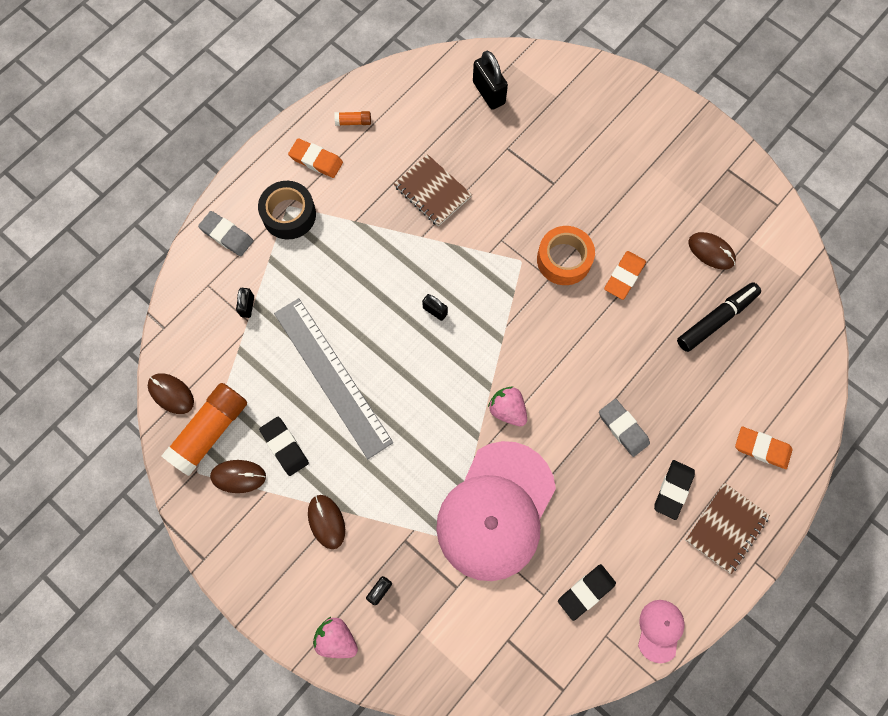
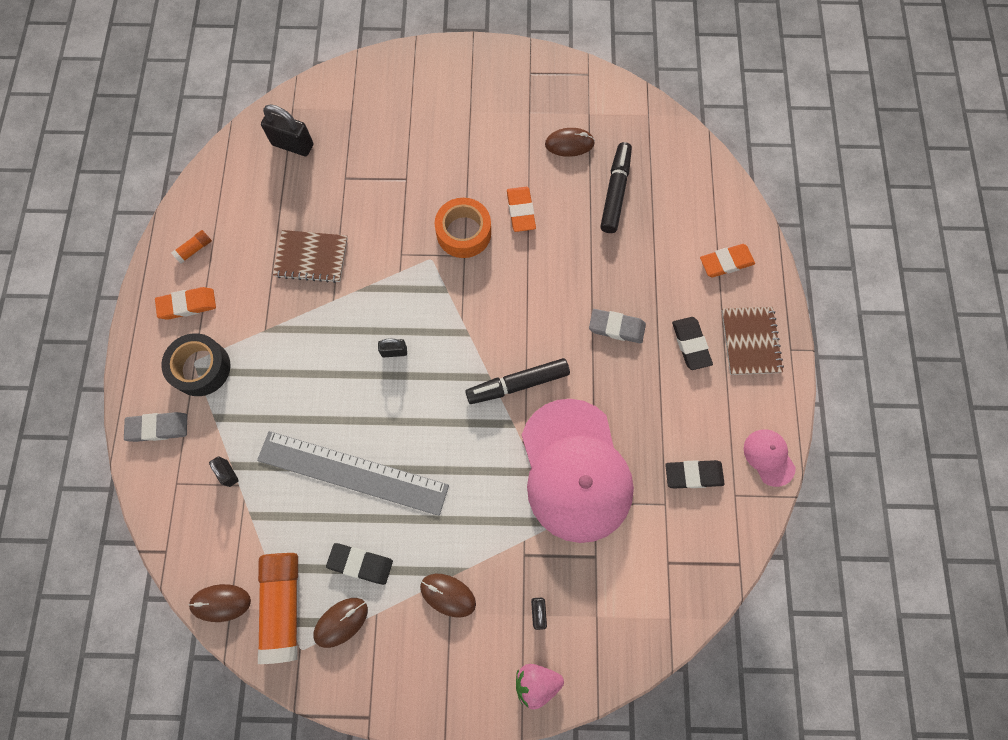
camera: 40 degrees left, 0 degrees up
(507, 410) = (518, 384): pink strawberry -> black marker
(586, 592) = (693, 475): black eraser -> black eraser turned 75 degrees clockwise

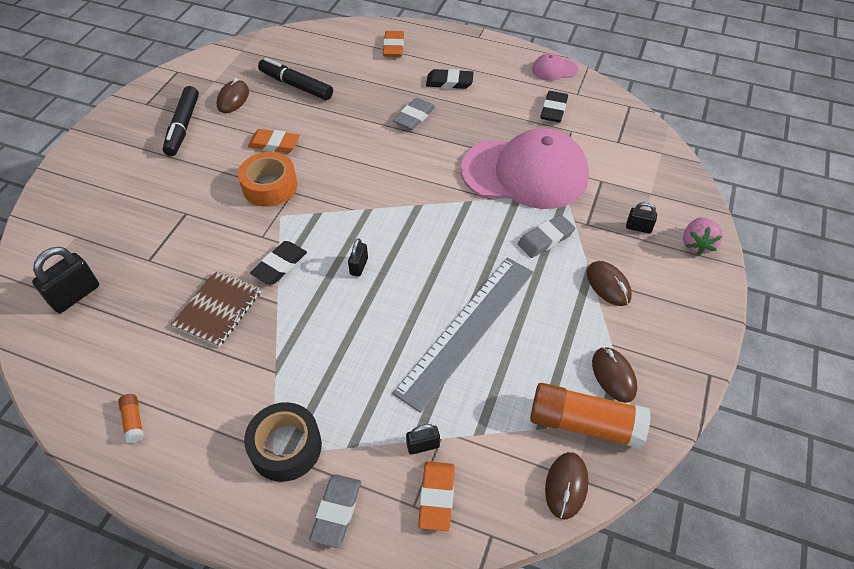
camera: 70 degrees left, 20 degrees down
(187, 305) = (199, 444): orange eraser -> orange eraser (436, 497)
(360, 563) = (560, 345): black eraser -> black eraser (279, 265)
(448, 595) = (608, 285): brown mouse -> brown mouse turned 75 degrees counterclockwise
(487, 517) = (545, 239): none -> grey eraser
(518, 384) = (434, 188): black marker -> black marker (183, 126)
(750, 341) = (462, 53): brown notebook -> none

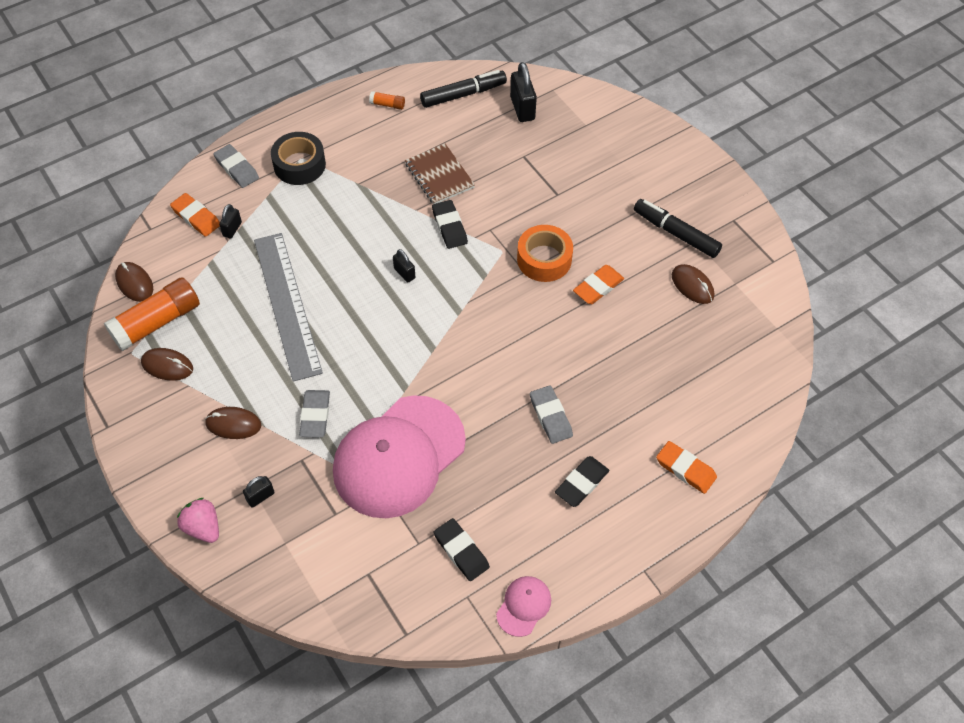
camera: 125 degrees right, 5 degrees up
(296, 86) = (677, 345): black marker -> black marker (463, 94)

